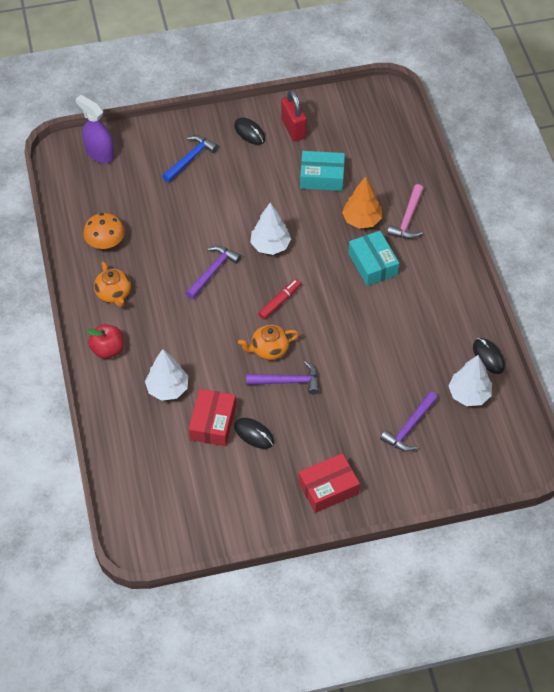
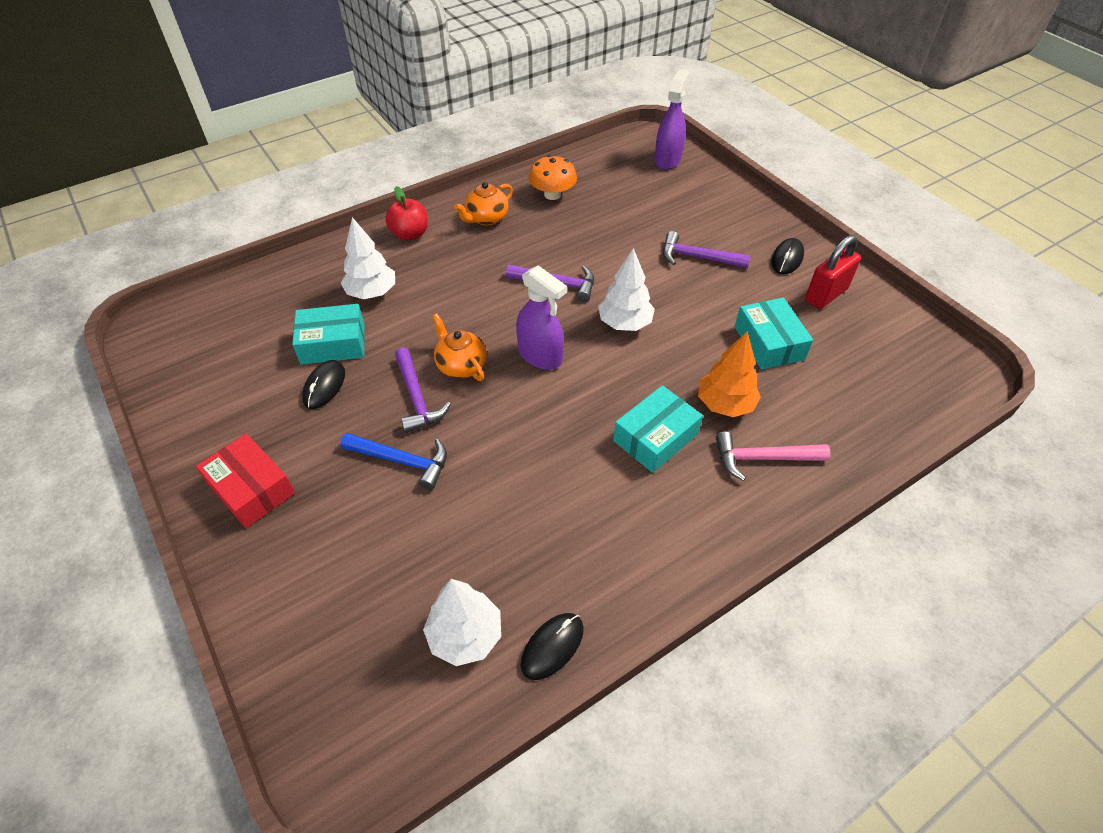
camera: 70 degrees right, 5 degrees down
(190, 159) = (709, 223): blue hammer -> blue hammer (402, 461)
(213, 422) = (333, 343): red box -> turquoise box
(279, 302) = (540, 356): red marker -> purple spray bottle
(409, 427) = (377, 564): purple hammer -> purple hammer (697, 257)

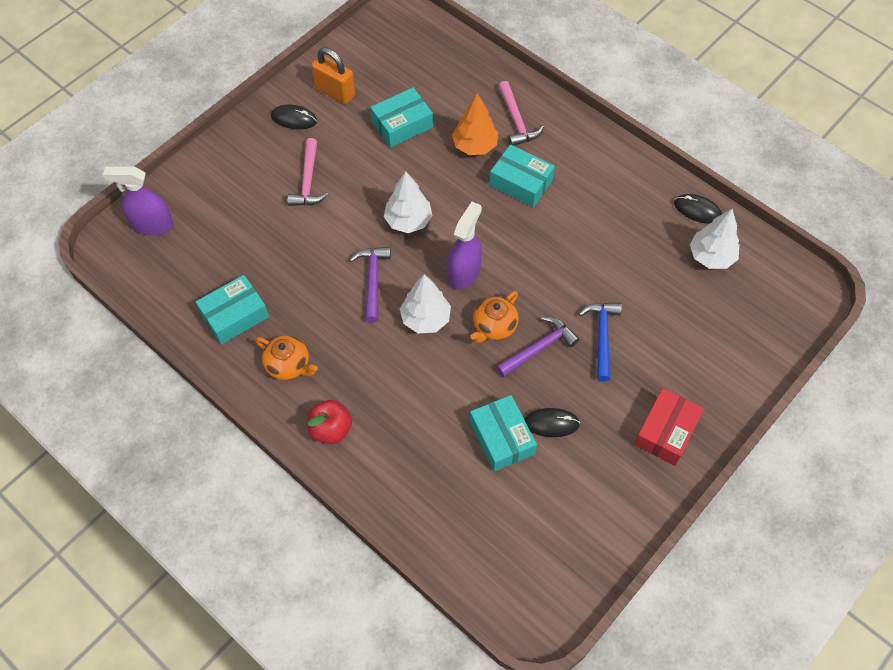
camera: 105 degrees left, 10 degrees up
(372, 293) = (427, 431): white tree -> white tree (425, 319)
(552, 194) = (235, 315): orange mushroom -> turquoise box
(697, 257) = (308, 181): purple hammer -> pink hammer
(825, 295) = (335, 92): red padlock -> orange padlock

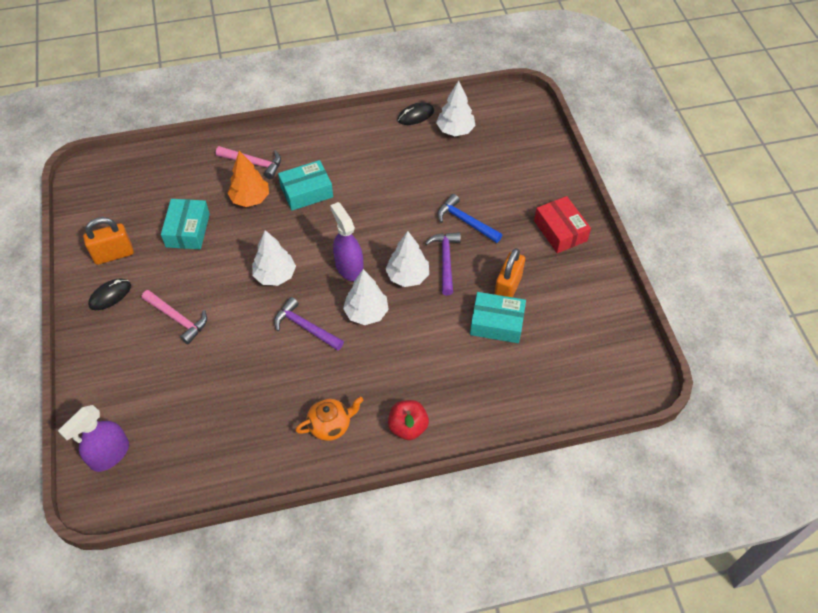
camera: 55 degrees left, 5 degrees down
(235, 315) = (253, 439): turquoise box -> none
(494, 327) = (407, 276): orange teapot -> white tree
(551, 423) = (507, 288): black mouse -> orange padlock

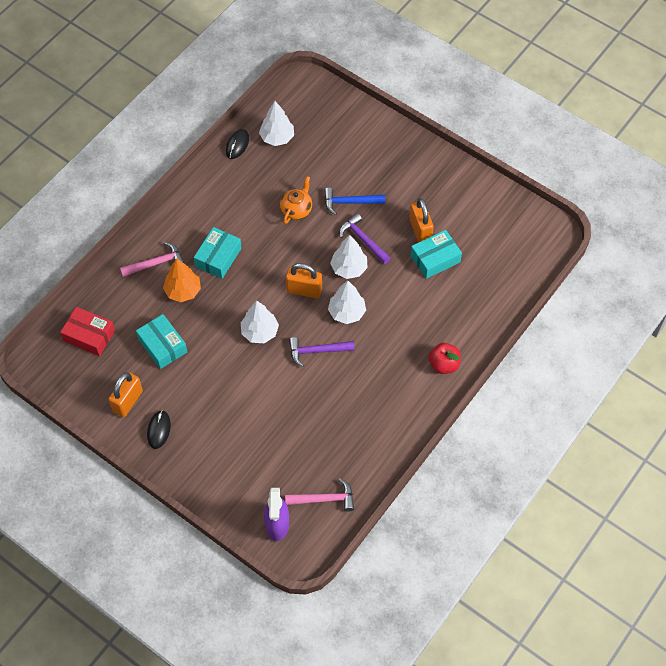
camera: 40 degrees left, 5 degrees up
(178, 319) = (225, 409): pink hammer -> pink hammer (324, 499)
(330, 425) = (396, 399): orange teapot -> orange teapot (296, 209)
(349, 267) = (304, 290): purple spray bottle -> orange padlock
(560, 231) = (417, 166): red box -> red box (89, 336)

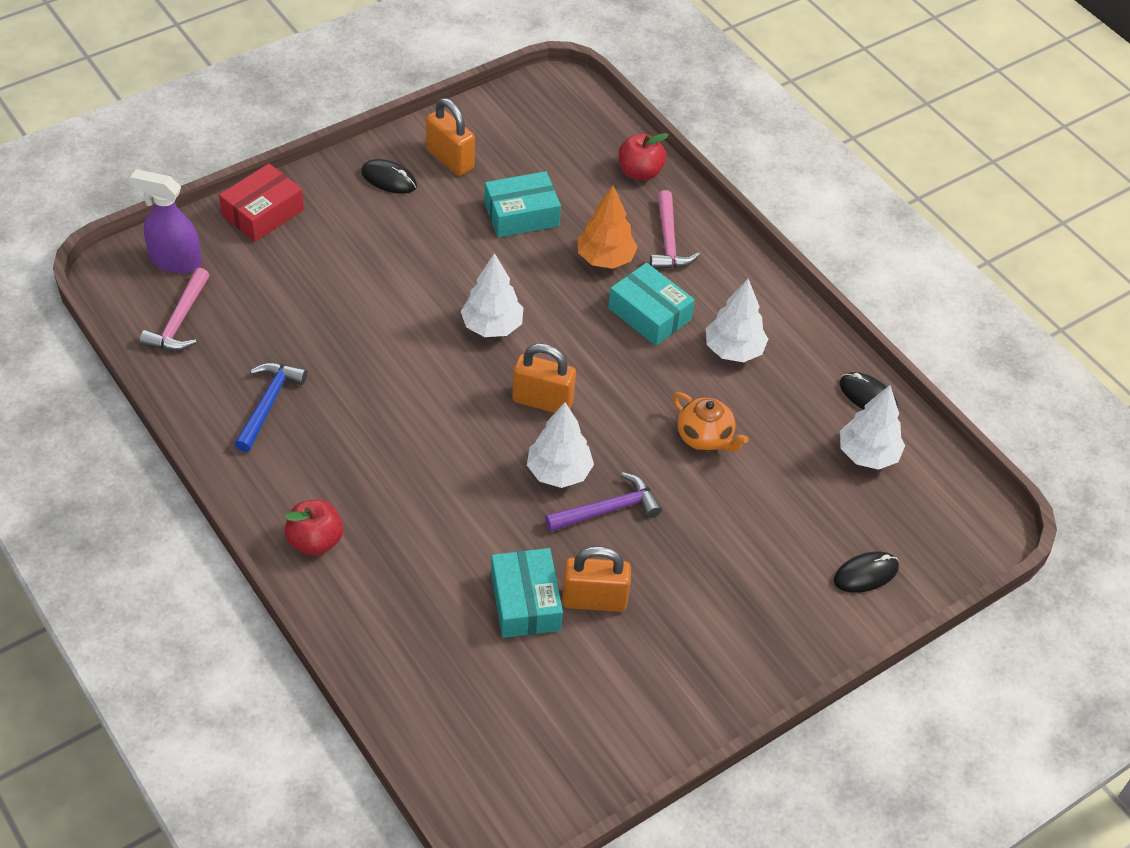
camera: 105 degrees right, 10 degrees down
(89, 336) = (574, 145): red box -> red box (263, 213)
(101, 293) = (640, 172): none -> red apple
(304, 290) = (542, 401): orange padlock -> orange padlock turned 75 degrees clockwise
(316, 351) = (424, 384): purple hammer -> none
(347, 312) = (476, 443): white tree -> white tree (733, 350)
(349, 202) = (693, 515): blue hammer -> blue hammer (268, 403)
(352, 125) = (865, 574): none -> black mouse

